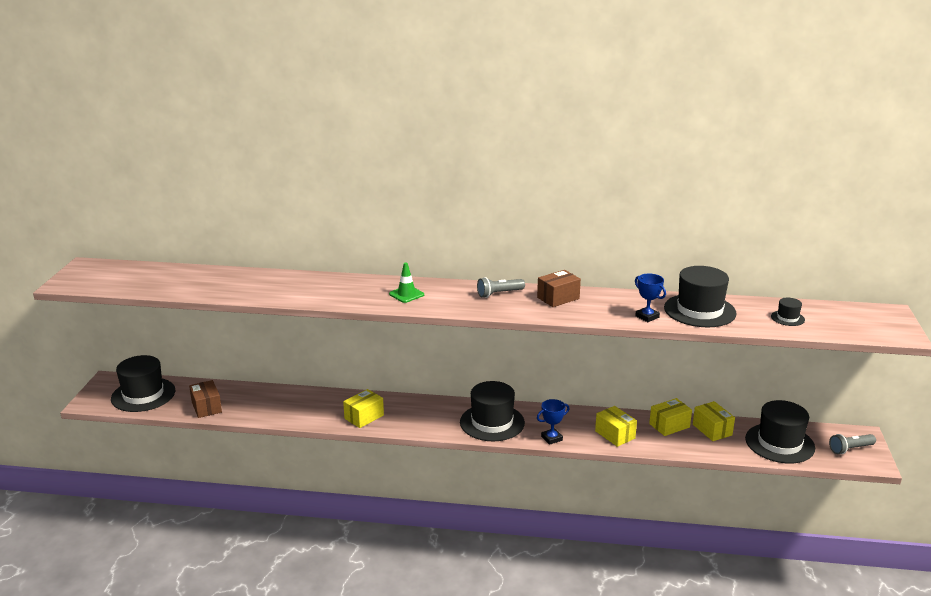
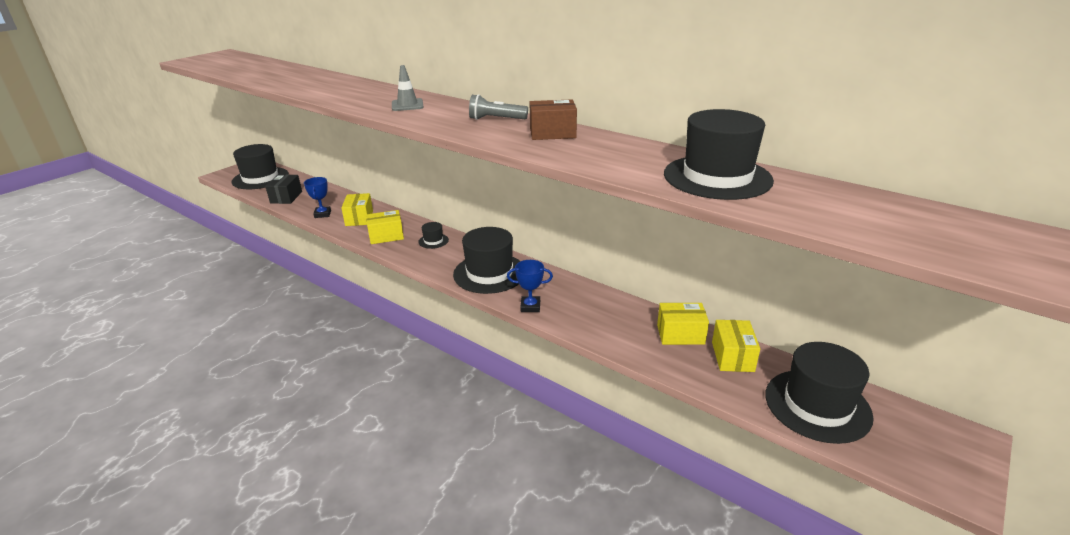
camera: 30 degrees right, 5 degrees up
(206, 407) = (286, 197): brown box -> black box
(406, 294) = (407, 105): green traffic cone -> grey traffic cone
(615, 435) = (604, 324): yellow box -> yellow box (359, 218)
(647, 317) = (633, 169): blue trophy -> blue trophy (322, 214)
(787, 318) = (851, 212): black hat -> black hat (433, 241)
(850, 449) = (932, 453): grey flashlight -> none

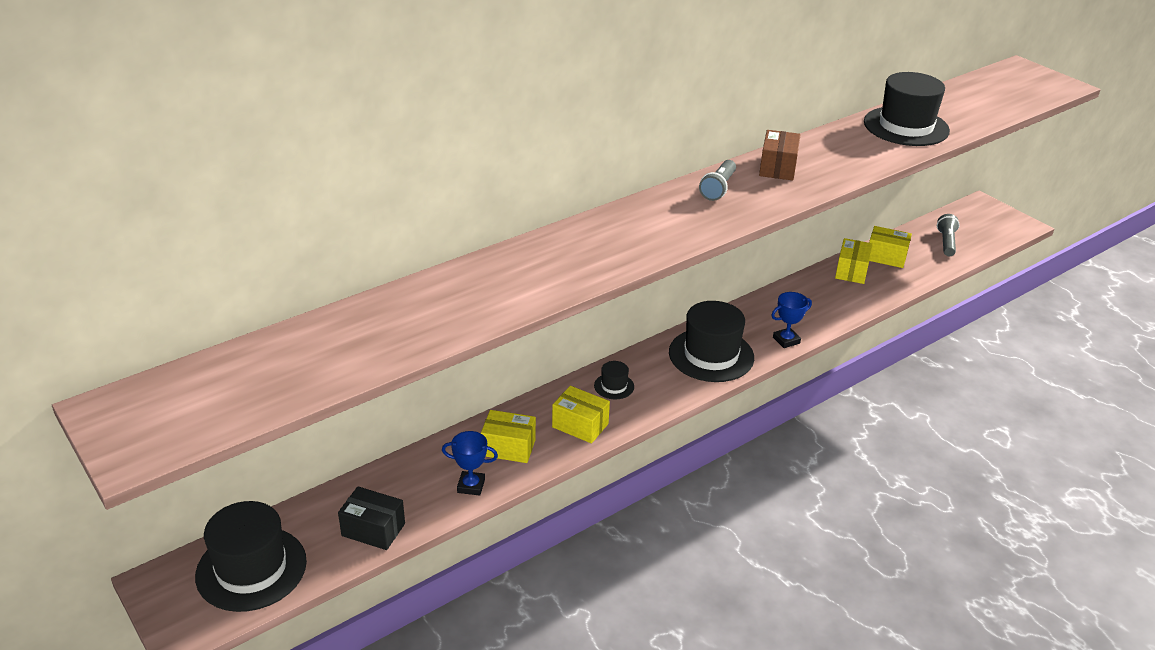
camera: 75 degrees left, 5 degrees up
(386, 236) = (580, 425): yellow box -> yellow box turned 60 degrees counterclockwise
(407, 105) = (632, 234): grey traffic cone -> none
(530, 306) = (786, 340): blue trophy -> blue trophy turned 45 degrees clockwise
(817, 405) = (946, 242): black hat -> grey flashlight

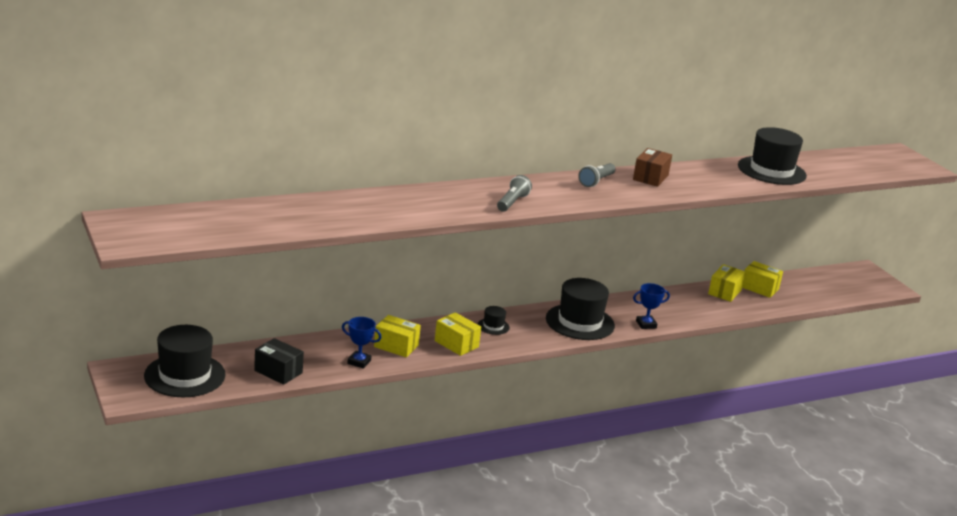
camera: 10 degrees right, 10 degrees down
(946, 242) = (818, 288): grey flashlight -> grey flashlight (512, 202)

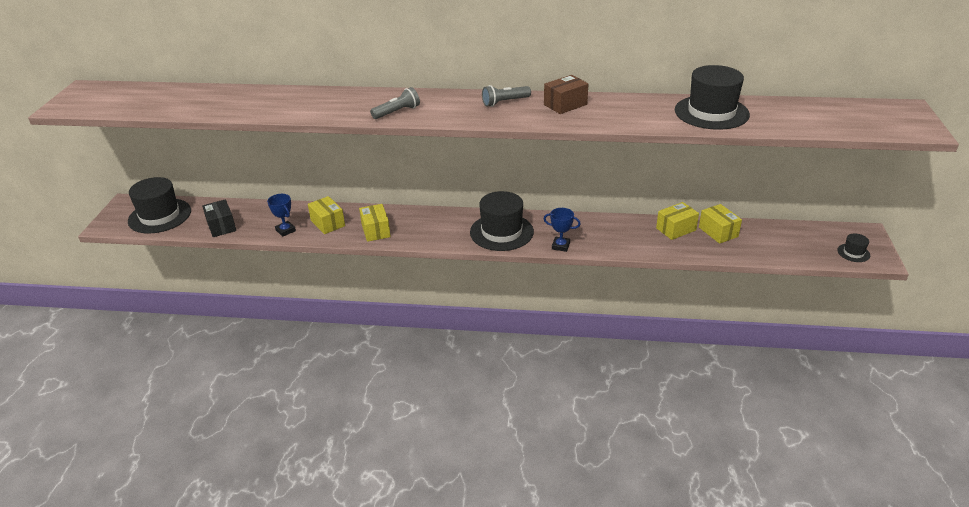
camera: 35 degrees right, 10 degrees up
(493, 326) = (423, 221): black hat -> black hat (853, 253)

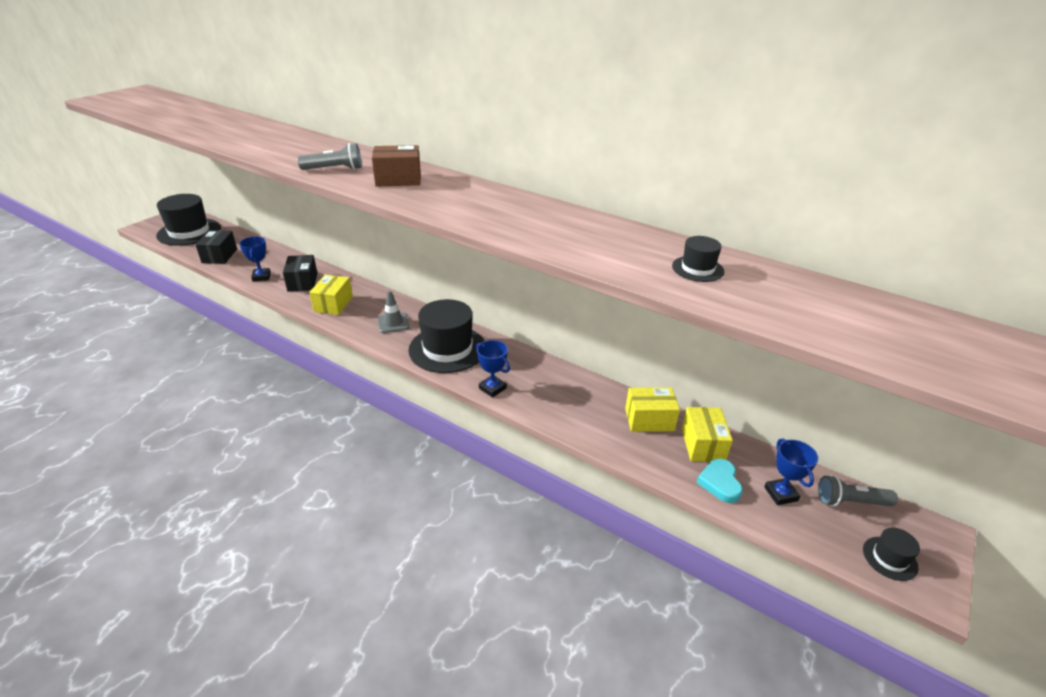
camera: 25 degrees right, 0 degrees up
(327, 223) = (302, 282): yellow box -> black box
(440, 228) = (393, 323): none -> grey traffic cone
(504, 102) = (455, 188): grey flashlight -> grey flashlight (850, 502)
(565, 105) = (518, 208): brown box -> brown box (398, 179)
(711, 112) = (697, 269): black hat -> black hat, size x0.45
(744, 249) = (720, 483): none -> turquoise heart
(780, 242) = (780, 494): none -> blue trophy

